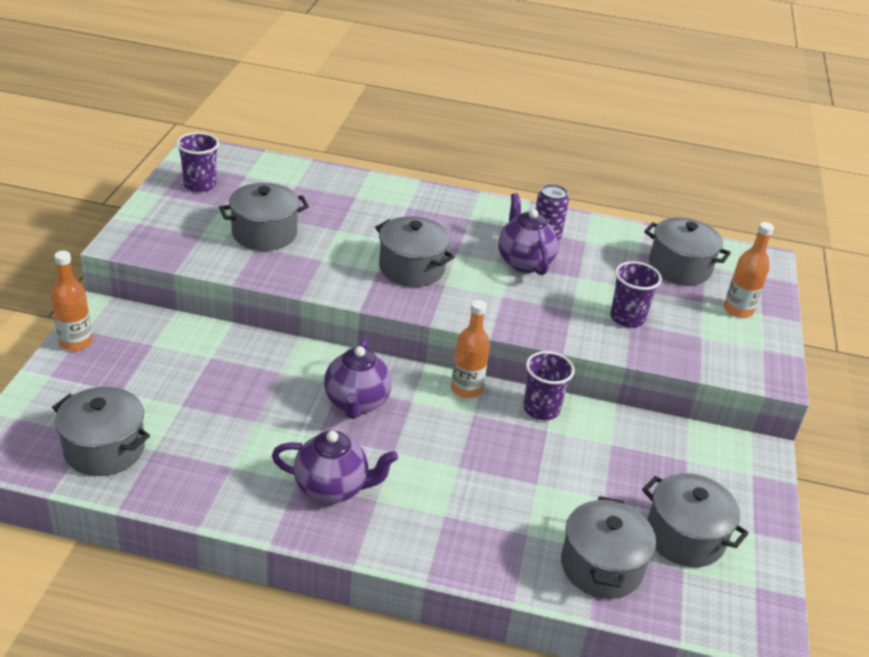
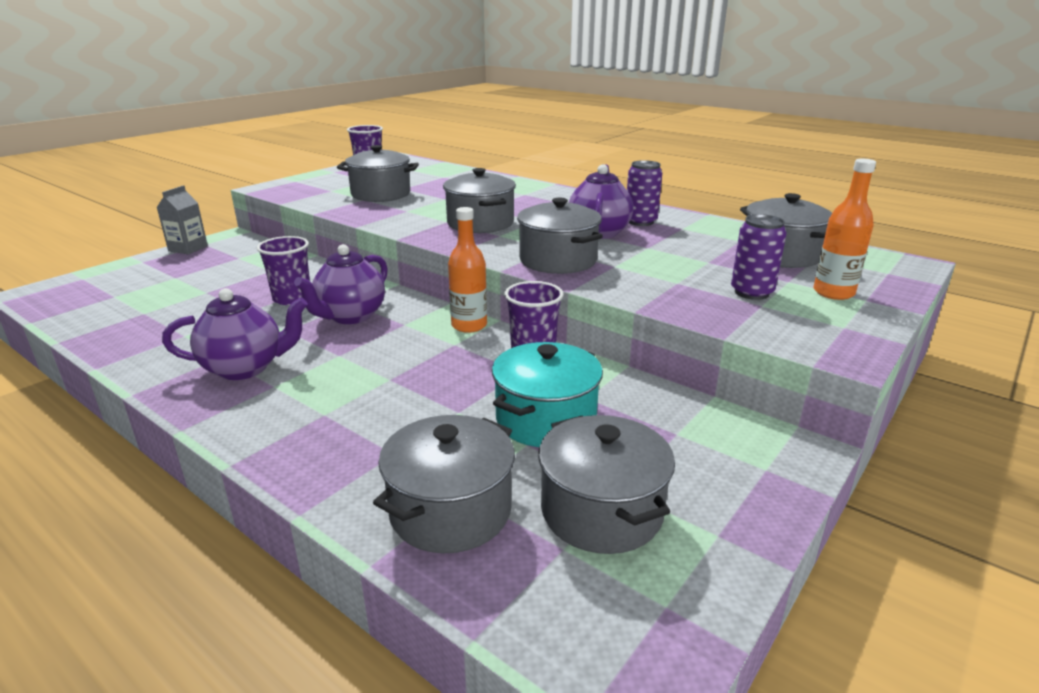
camera: 30 degrees right, 10 degrees down
(76, 342) = (188, 248): orange bottle -> grey carton
(104, 449) = (109, 306): grey pot -> grey pot (558, 260)
(332, 488) = (245, 368): purple teapot -> purple teapot turned 45 degrees counterclockwise
(599, 473) = (545, 419): none -> turquoise pot
(627, 318) = (676, 279): purple cup -> purple cup (292, 298)
(687, 323) = (751, 292): none -> purple can

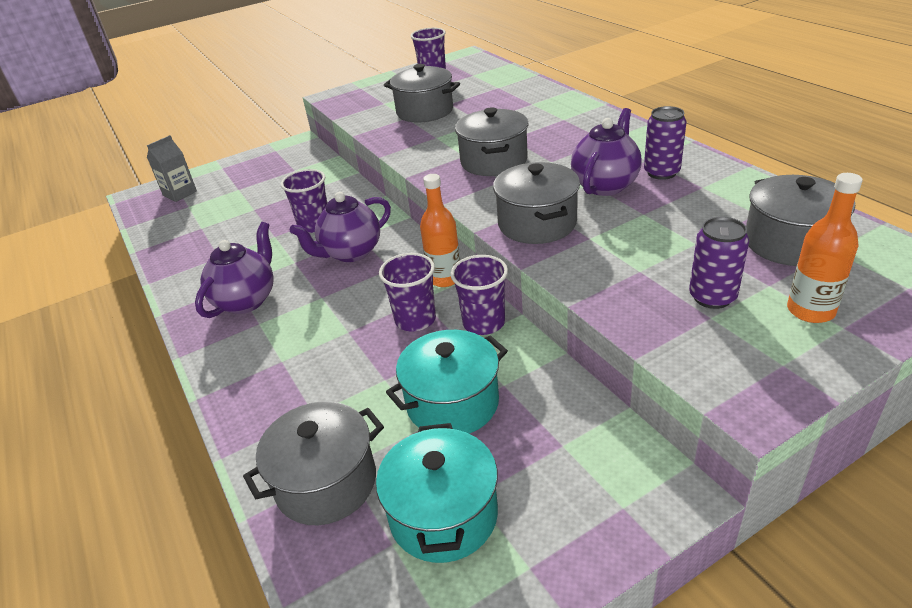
camera: 25 degrees right, 10 degrees up
(188, 248) = (261, 155): grey carton -> grey carton (180, 193)
(245, 368) = (246, 300): purple teapot -> purple teapot turned 75 degrees counterclockwise
(459, 360) = (415, 319): none -> purple cup
(601, 511) = (443, 515): grey pot -> turquoise pot

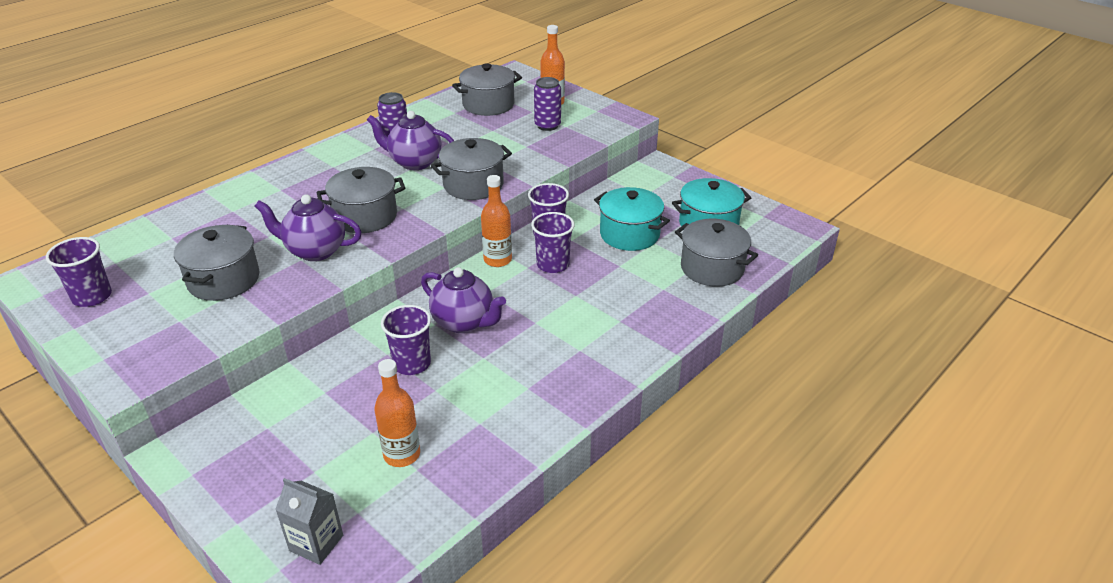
camera: 110 degrees left, 0 degrees up
(220, 221) = (402, 454): none -> orange bottle
(246, 300) = (550, 370): purple teapot -> purple teapot (315, 251)

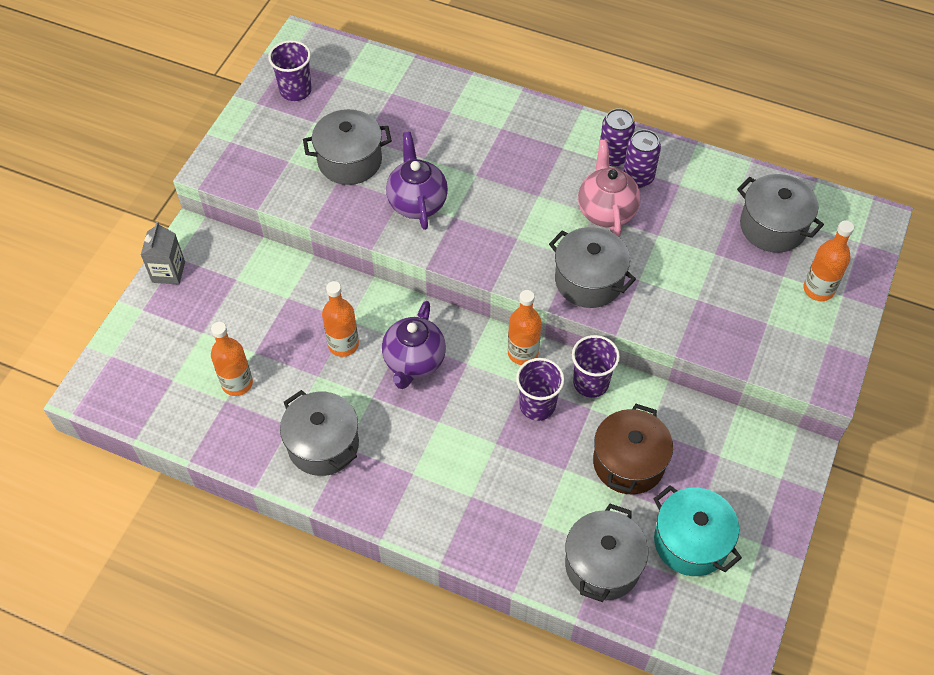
camera: 70 degrees right, 20 degrees up
(316, 543) = (138, 367): grey carton -> grey carton (168, 272)
(365, 216) = (488, 215): grey pot -> grey pot (323, 445)
(412, 364) = (343, 344): purple cup -> orange bottle
(414, 162) = (606, 211): purple teapot -> pink teapot
(547, 125) = (757, 304): purple can -> purple can (613, 156)
(629, 234) = (628, 462): turquoise pot -> brown pot

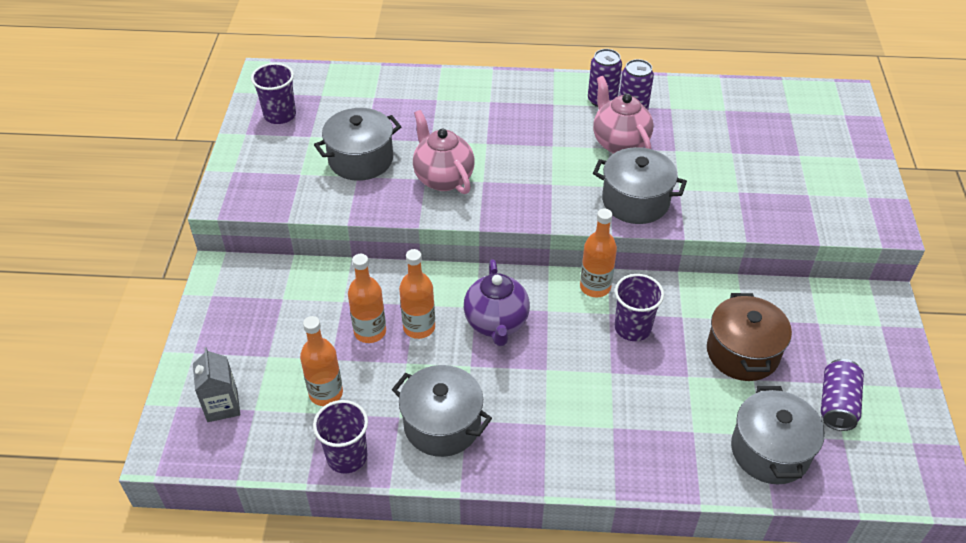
camera: 20 degrees left, 10 degrees down
(168, 272) = (208, 310): grey carton -> grey carton (222, 405)
(417, 203) = (443, 178): purple teapot -> pink teapot
(591, 383) = (670, 295): purple cup -> purple cup (347, 456)
(691, 542) = (837, 404): turquoise pot -> purple can
(773, 226) = (767, 120): grey pot -> none
(818, 289) = (834, 158): orange bottle -> orange bottle (370, 332)

